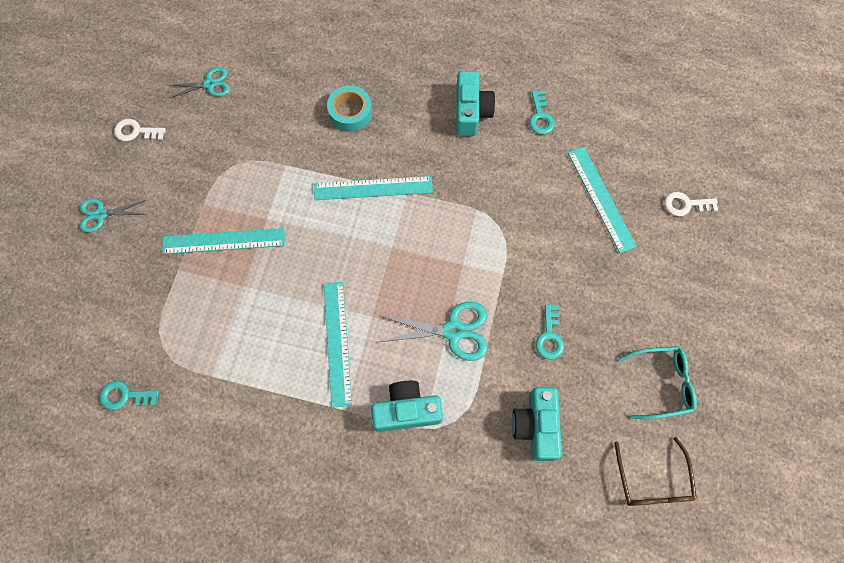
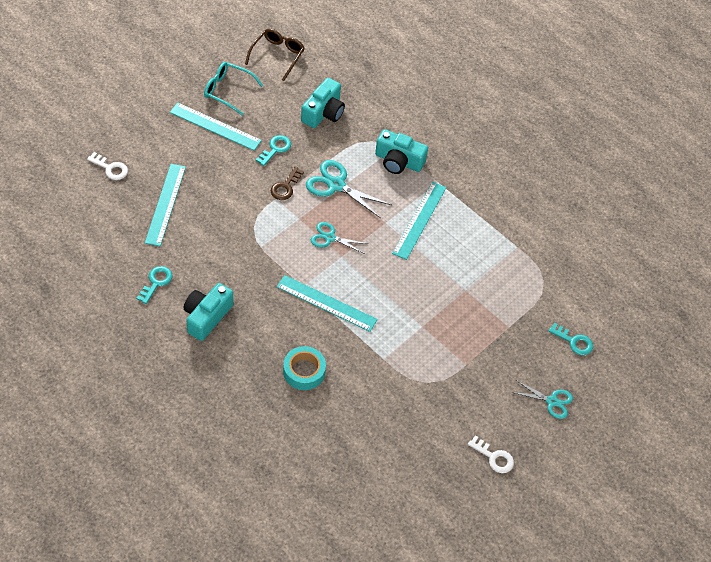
camera: 155 degrees left, 15 degrees down
(125, 396) = (582, 266): turquoise key -> turquoise key (574, 341)
(210, 84) = (408, 465): turquoise scissors -> turquoise scissors (330, 238)
(224, 241) = (464, 328): turquoise ruler -> turquoise ruler (215, 126)
(503, 294) = (285, 187): none -> brown key

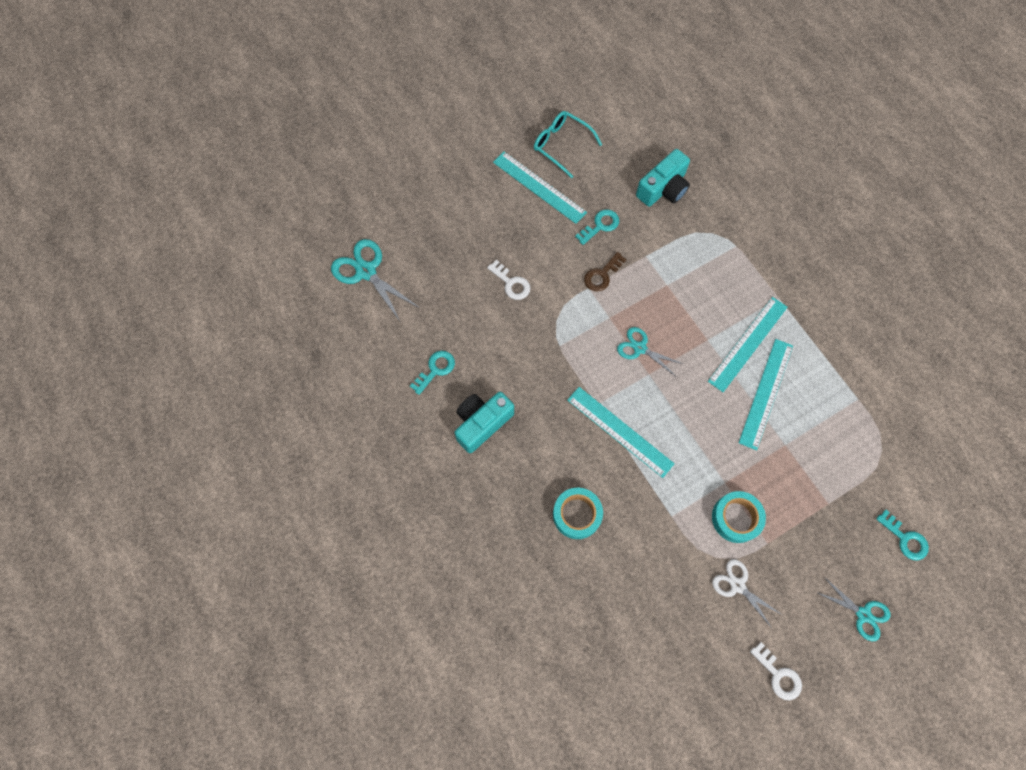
camera: 20 degrees right, 15 degrees up
(110, 168) = (415, 220): white key -> white key (511, 283)
(165, 204) = (465, 274): turquoise ruler -> turquoise ruler (766, 393)
(277, 56) = (625, 110): brown glasses -> none
(336, 185) = (660, 282): turquoise scissors -> turquoise scissors (366, 271)
(398, 161) = (737, 264): turquoise camera -> none
(436, 351) = (736, 518): none -> turquoise tape
(448, 399) = (737, 585): none -> white scissors

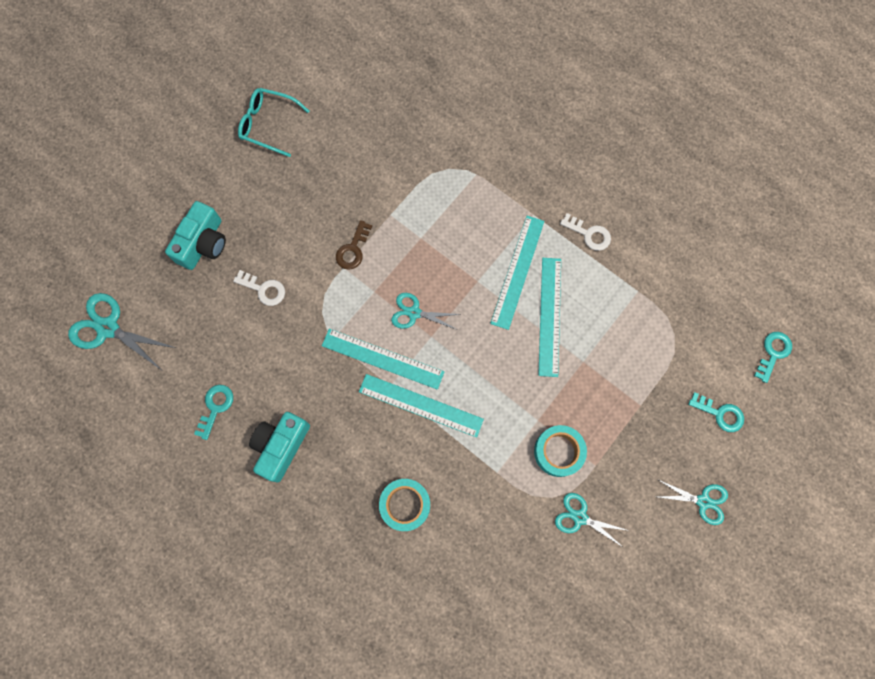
camera: 20 degrees left, 5 degrees up
(539, 187) = (259, 177): turquoise ruler -> turquoise ruler (382, 358)
(600, 226) = (335, 198): turquoise key -> turquoise key (773, 353)
(663, 188) = (386, 137): turquoise camera -> turquoise camera (203, 243)
(737, 585) = (580, 517): white scissors -> turquoise scissors
(778, 675) = (643, 590): white key -> white key (589, 234)

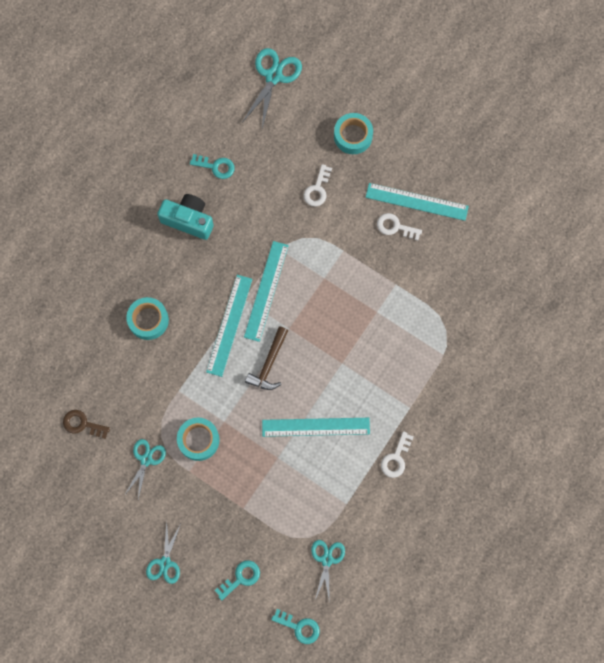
camera: 85 degrees right, 0 degrees up
(203, 243) = (353, 136): turquoise camera -> turquoise tape
(268, 124) = (469, 172): turquoise glasses -> none
(322, 208) = (395, 227): none -> white key
(353, 249) = (360, 256): brown key -> brown key (82, 424)
(414, 313) = (308, 312): turquoise scissors -> turquoise scissors (327, 560)
(472, 362) = (269, 364): none -> brown hammer
(517, 271) = (354, 397): turquoise ruler -> turquoise ruler (417, 201)
(720, 413) = (241, 578): turquoise key -> turquoise key turned 150 degrees counterclockwise

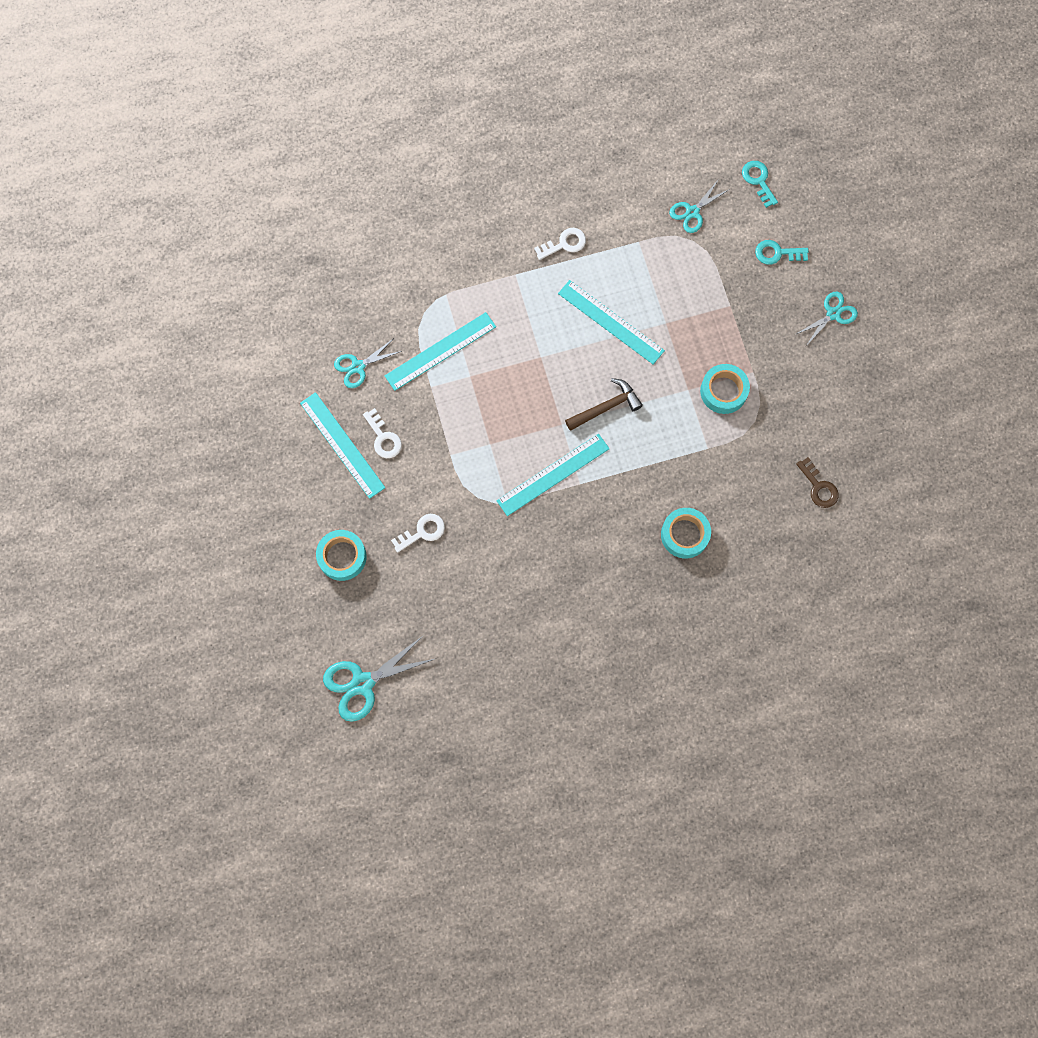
camera: 140 degrees left, 0 degrees up
(146, 460) = (784, 411): turquoise scissors -> turquoise scissors (358, 366)
(188, 220) = (569, 601): turquoise camera -> none
(216, 166) = (499, 634): turquoise key -> none
(229, 325) = (613, 470): turquoise ruler -> turquoise ruler (440, 351)

